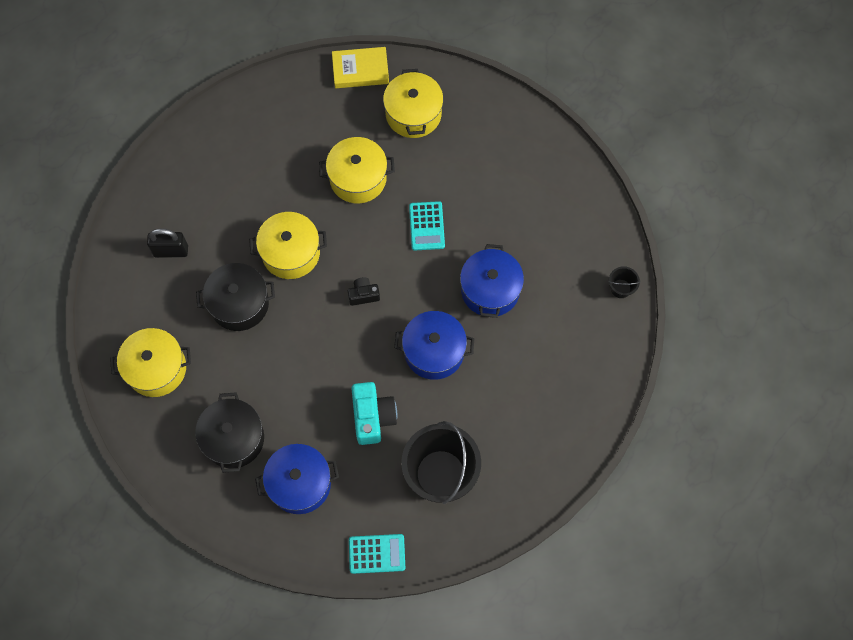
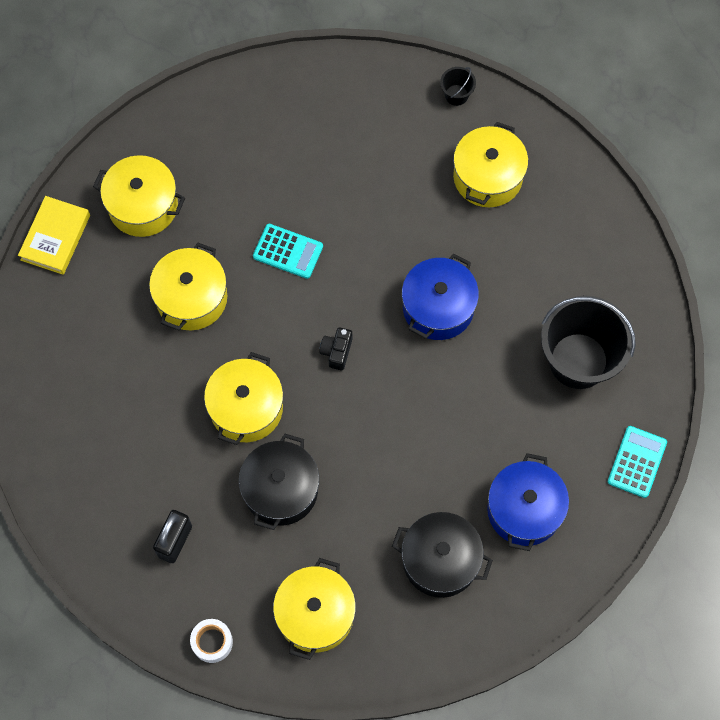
camera: 65 degrees left, 0 degrees up
(108, 308) = (212, 642): none -> white tape
(373, 417) = (483, 402): turquoise camera -> none
(490, 290) = (395, 220): blue pot -> none
(562, 341) = (487, 177): none -> yellow pot

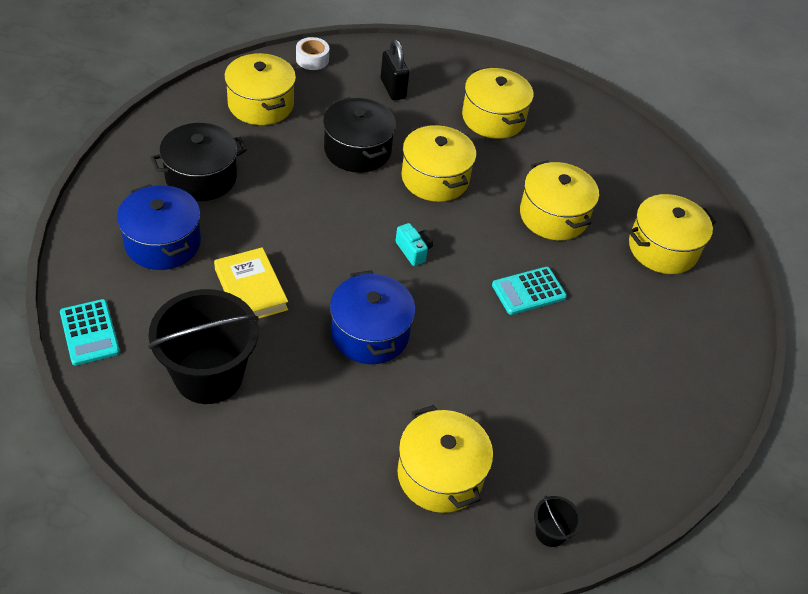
camera: 130 degrees right, 20 degrees down
(55, 237) = (685, 190): yellow book -> yellow book (251, 289)
(123, 434) = (493, 118): none -> yellow pot
(336, 352) = (413, 251): black camera -> turquoise camera

